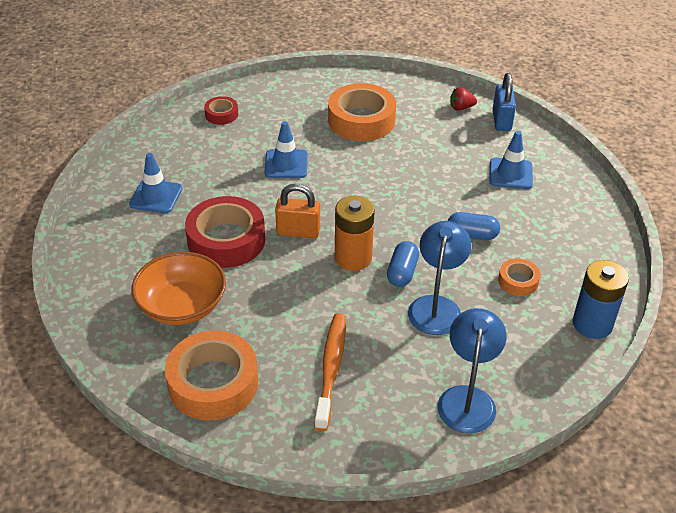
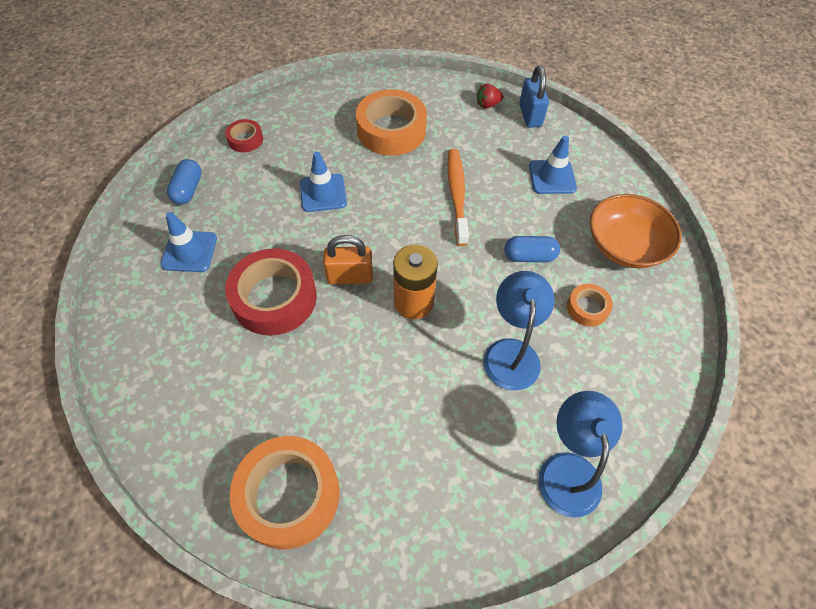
camera: 10 degrees left, 15 degrees up
(182, 305) = (238, 392): orange bowl -> orange bowl (625, 246)
(331, 369) = (416, 454): orange toothbrush -> orange toothbrush (457, 195)
(402, 272) = (467, 314): blue capsule -> blue capsule (188, 190)
(592, 324) = (672, 351): blue battery -> none

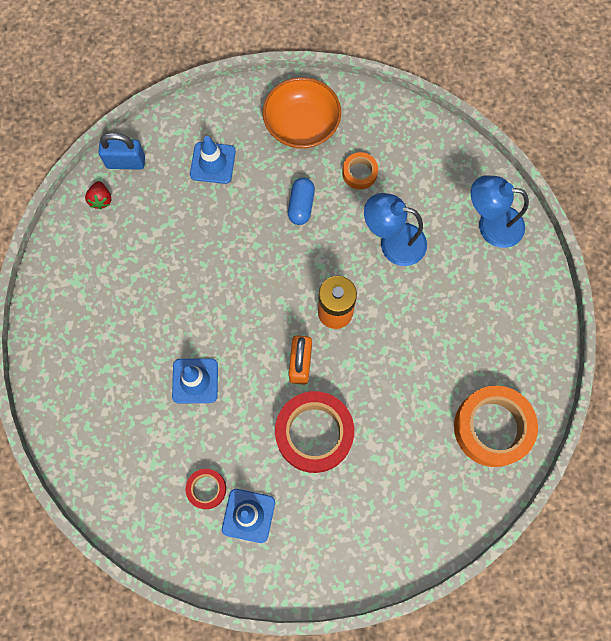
camera: 80 degrees left, 15 degrees up
(188, 190) = (166, 521): blue capsule -> none
(245, 139) = (102, 459): red tape -> red tape (206, 489)
(391, 130) = (119, 303): orange tape -> none
(457, 195) = (220, 253): orange toothbrush -> none

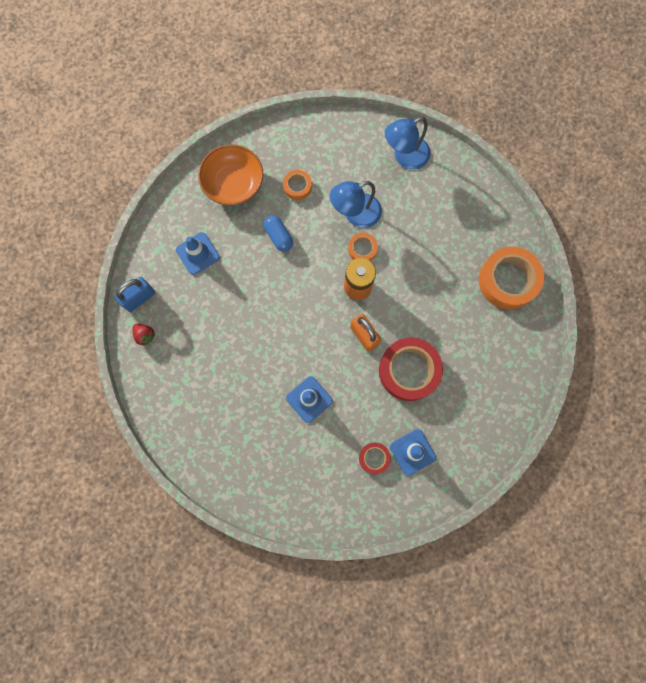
camera: 40 degrees left, 5 degrees up
(371, 280) = (362, 249): none -> orange tape

